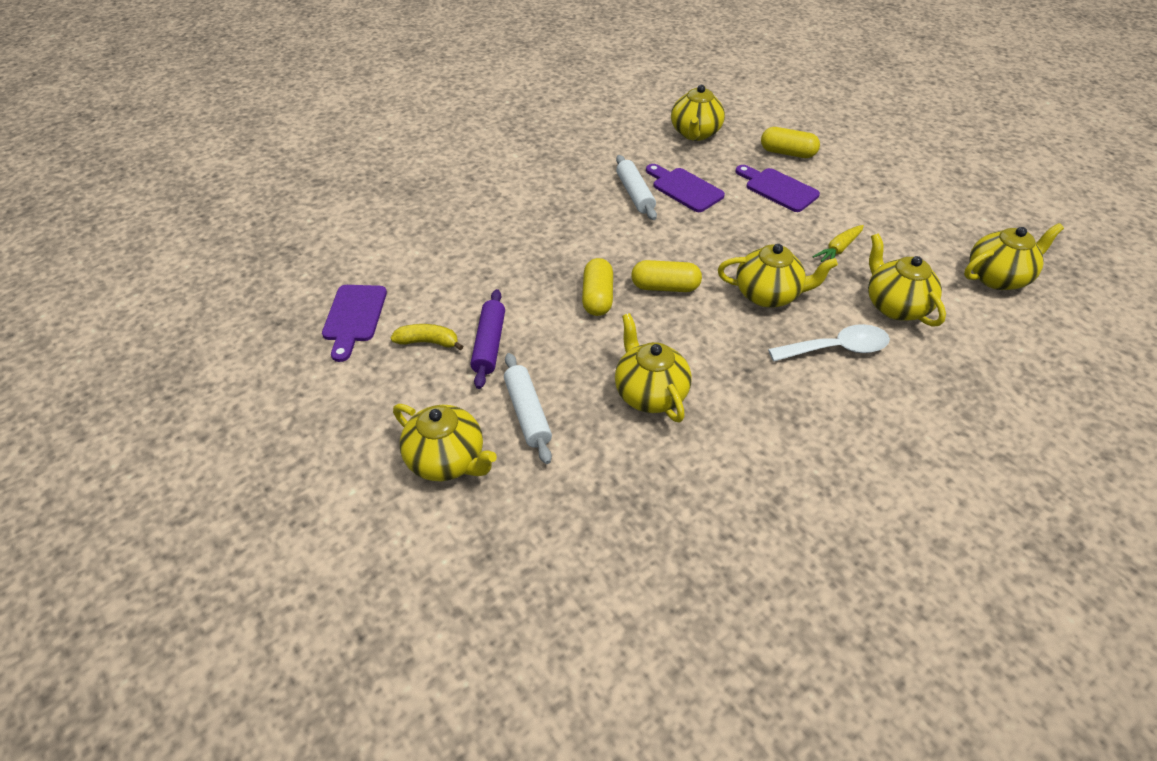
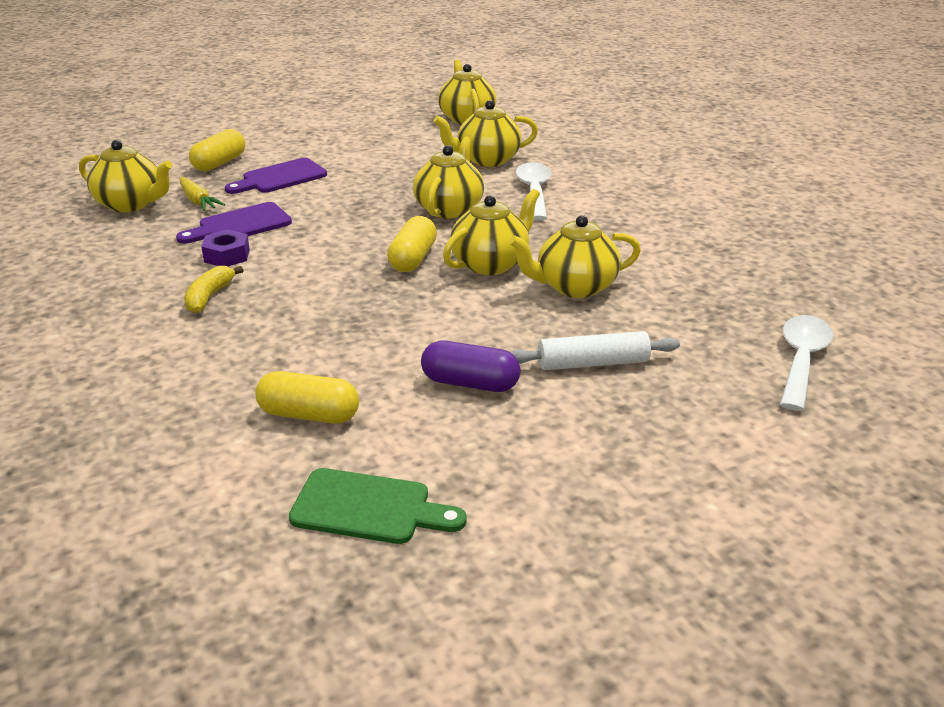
camera: 80 degrees left, 15 degrees down
(354, 317) = (369, 508): purple cutting board -> green cutting board
(428, 342) = (450, 434): yellow banana -> yellow banana (209, 297)
(447, 460) = (662, 425): yellow teapot -> yellow teapot (491, 264)
(489, 344) = (470, 383): purple rolling pin -> purple capsule
(559, 569) = (801, 360): none -> white spoon
(597, 297) = (412, 300): yellow capsule -> yellow capsule (309, 415)
(635, 194) = (227, 256): white rolling pin -> purple nut
(838, 249) = (397, 167): yellow carrot -> yellow carrot (198, 201)

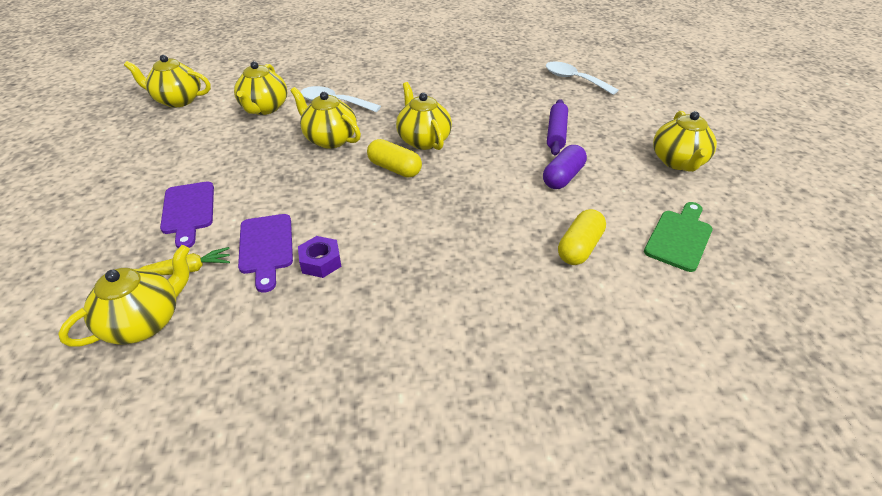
camera: 70 degrees left, 10 degrees up
(209, 297) = (389, 280): yellow banana -> none
(219, 163) = (109, 246): yellow capsule -> none
(574, 287) = (471, 119): yellow teapot -> yellow teapot (678, 162)
(593, 363) = (556, 133): white rolling pin -> purple rolling pin

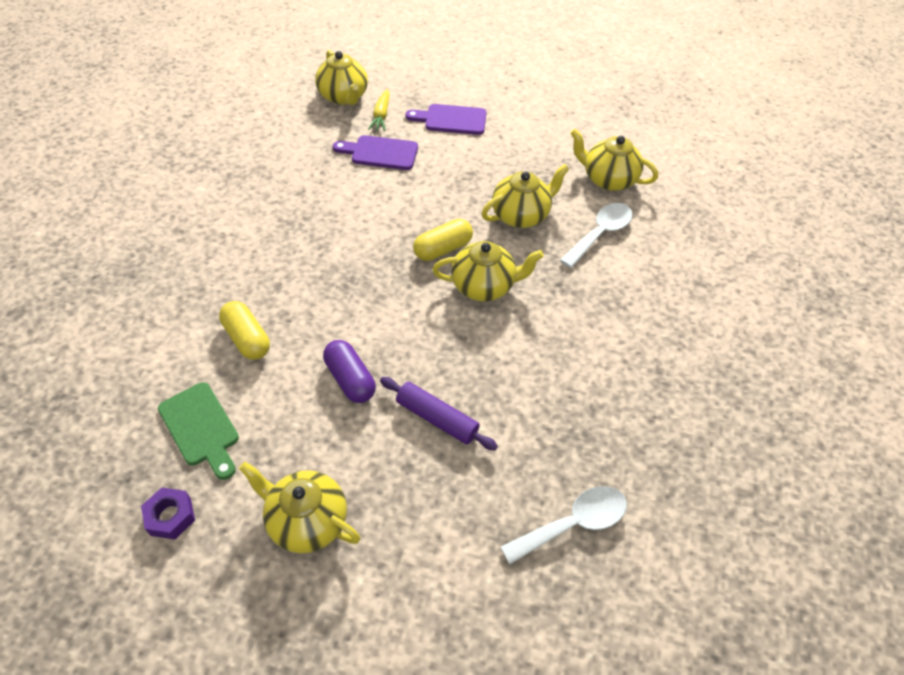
camera: 110 degrees right, 10 degrees up
(178, 100) = (649, 124): yellow teapot -> none
(320, 262) = (344, 177): purple nut -> purple nut (171, 516)

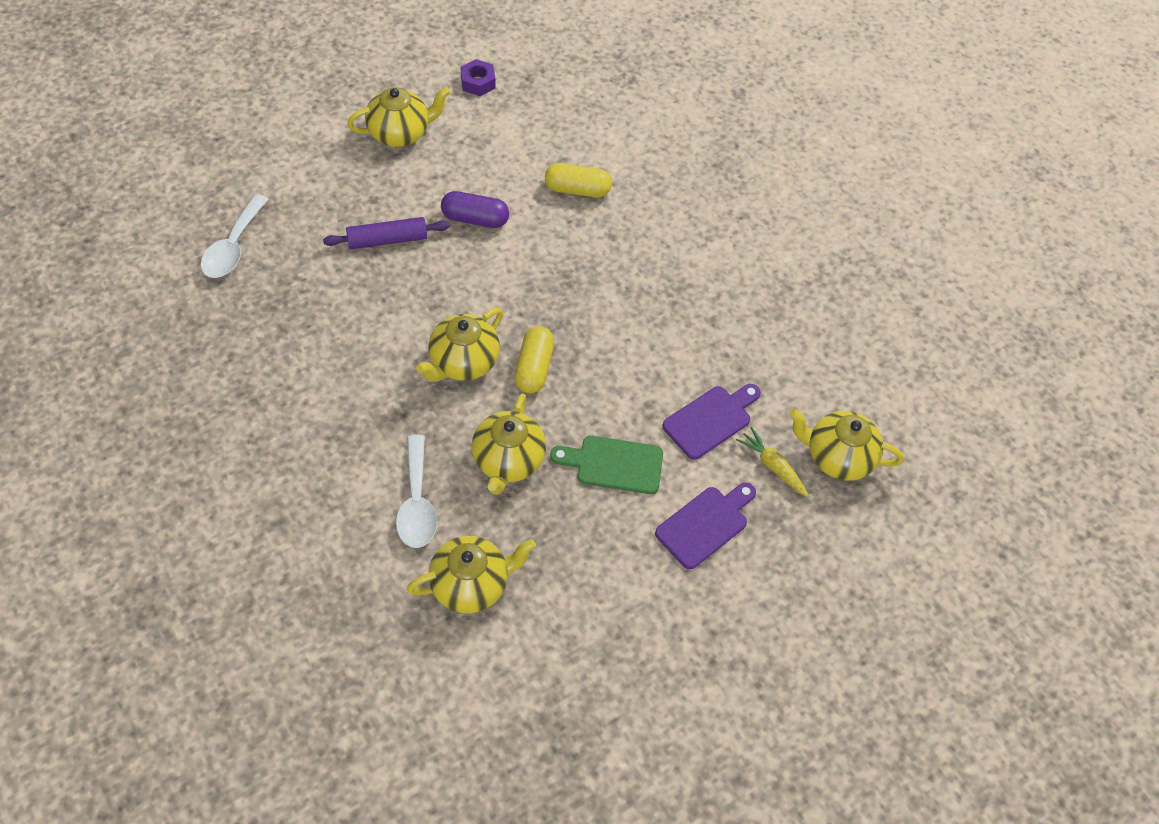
camera: 130 degrees right, 5 degrees up
(201, 428) = (526, 127): green cutting board -> green cutting board (614, 464)

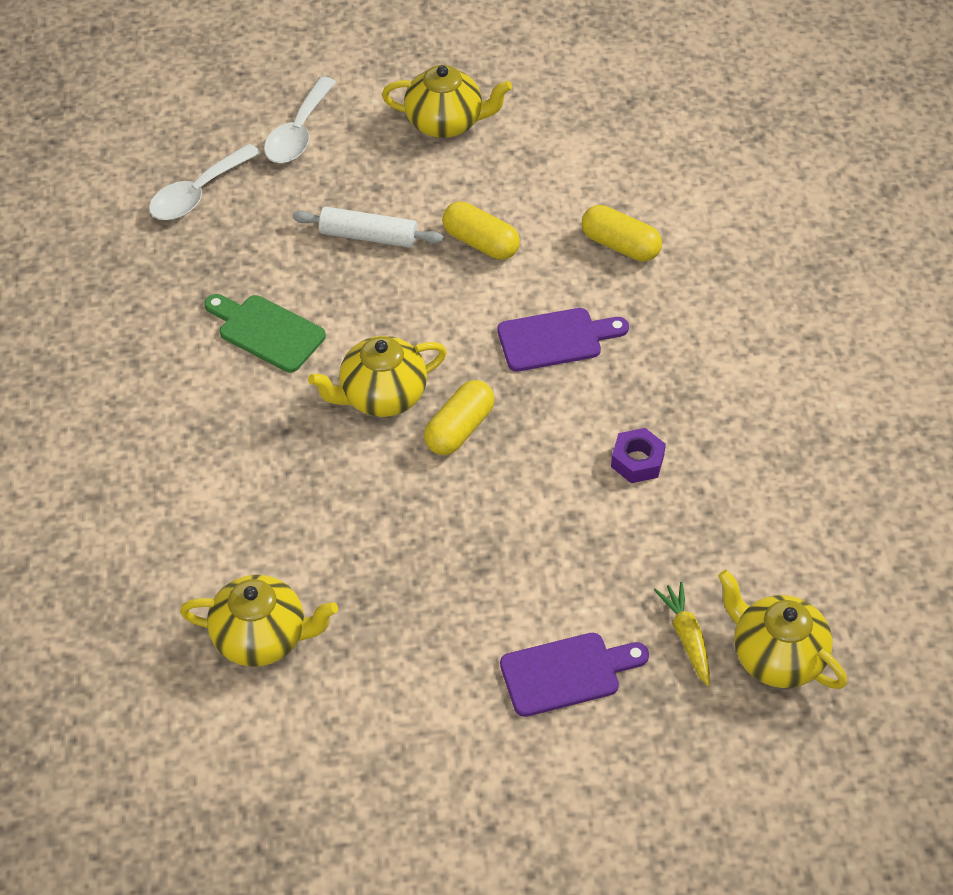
camera: 30 degrees right, 5 degrees down
(387, 240) = (368, 236): purple rolling pin -> white rolling pin
(417, 502) = (249, 529): white spoon -> white spoon (298, 132)
(475, 219) = (480, 243): purple capsule -> yellow capsule
(478, 82) = (567, 90): purple nut -> purple nut (637, 461)
(508, 461) = (374, 520): yellow teapot -> none
(614, 464) = (494, 567): green cutting board -> green cutting board (267, 332)
(710, 420) = (639, 558): purple cutting board -> purple cutting board (555, 339)

